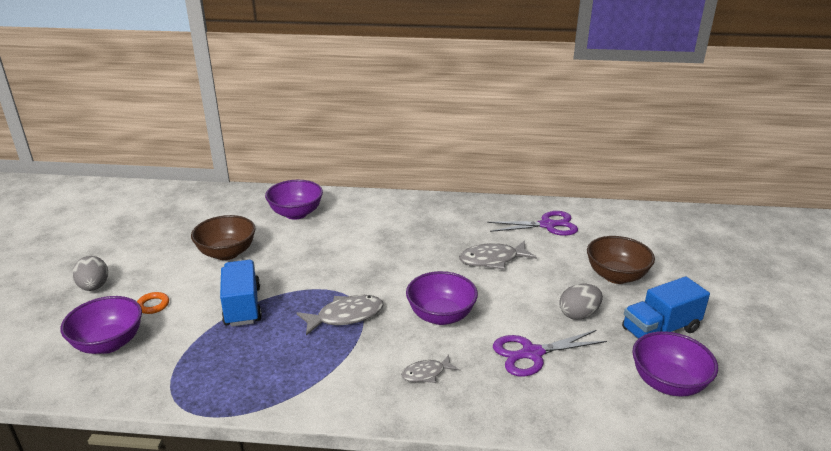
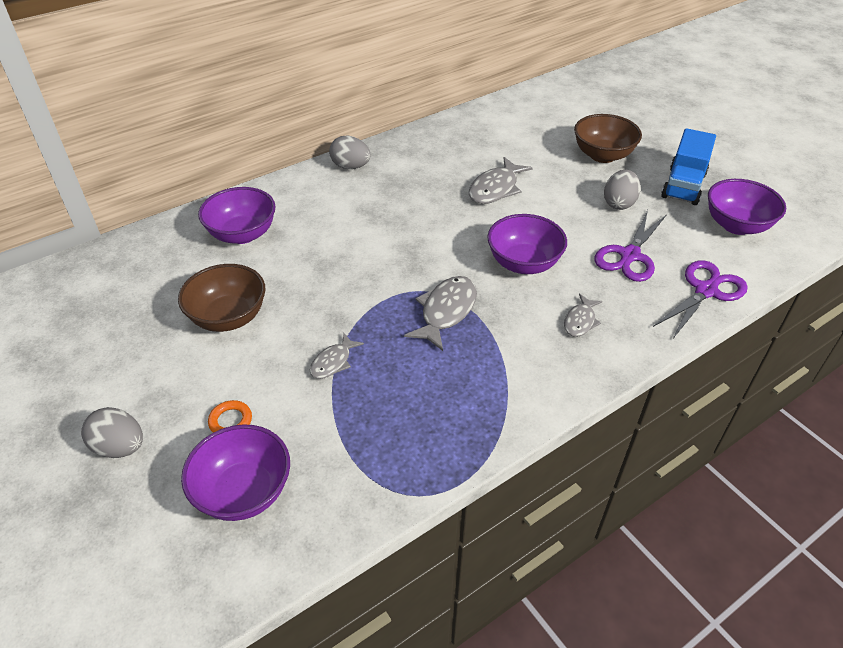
camera: 40 degrees left, 15 degrees up
(242, 306) = (333, 362): blue truck -> grey fish
(412, 204) = (350, 166): none -> grey egg
(547, 225) = (496, 133): purple scissors -> purple scissors (706, 291)

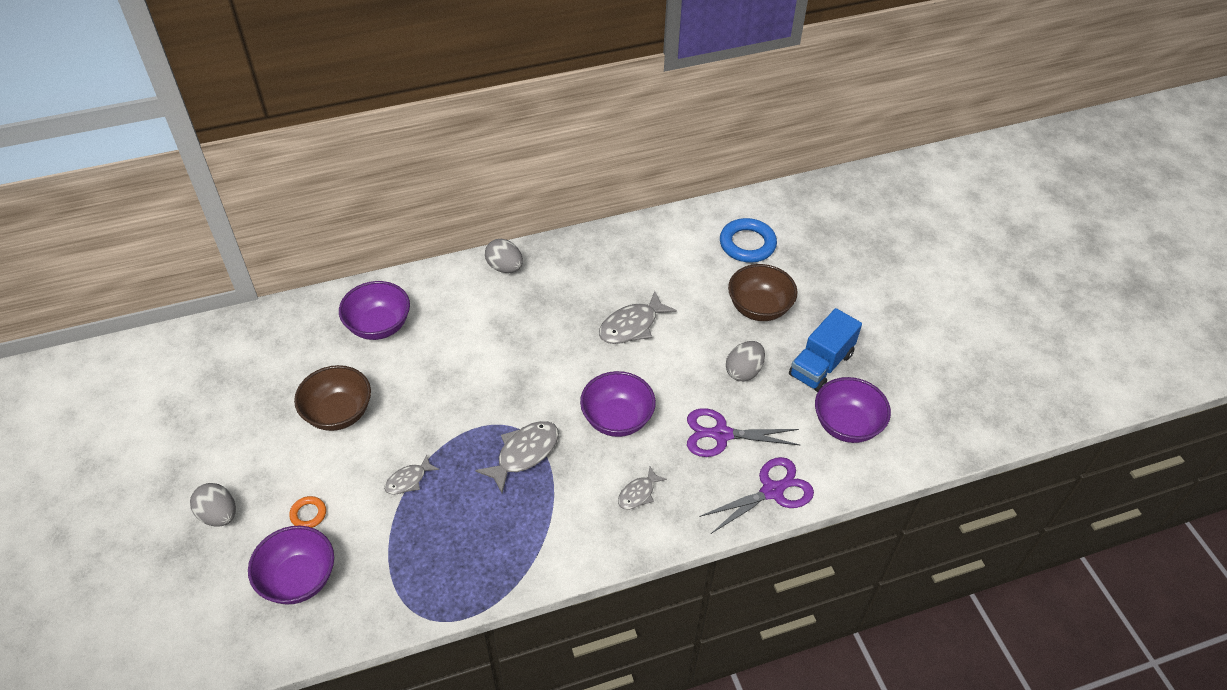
camera: 15 degrees right, 5 degrees up
(564, 113) = (747, 244): none -> blue ring
(629, 255) = (721, 434): purple scissors -> purple scissors turned 45 degrees clockwise

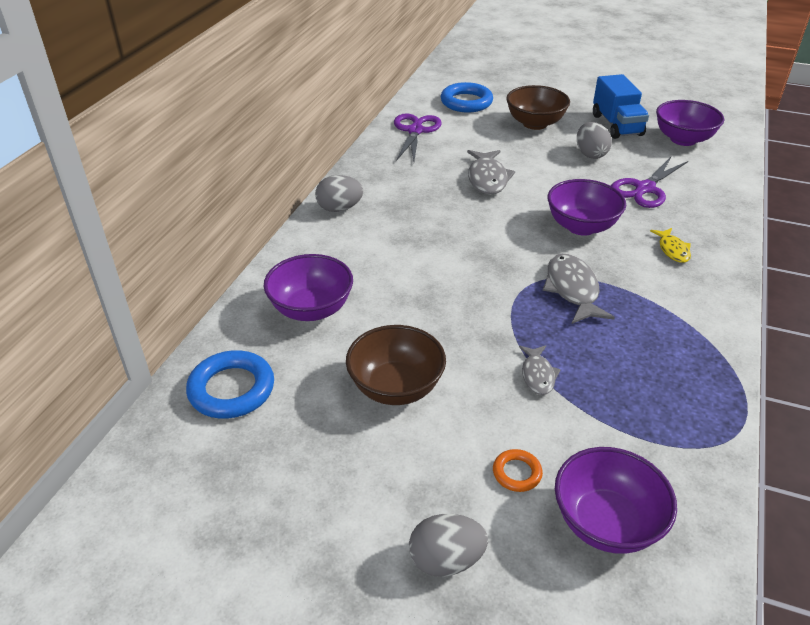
camera: 50 degrees left, 10 degrees down
(277, 338) = (231, 389): none -> blue ring
(638, 493) = (672, 250): grey fish -> yellow fish
(772, 491) = (721, 192): purple scissors -> purple scissors (415, 131)

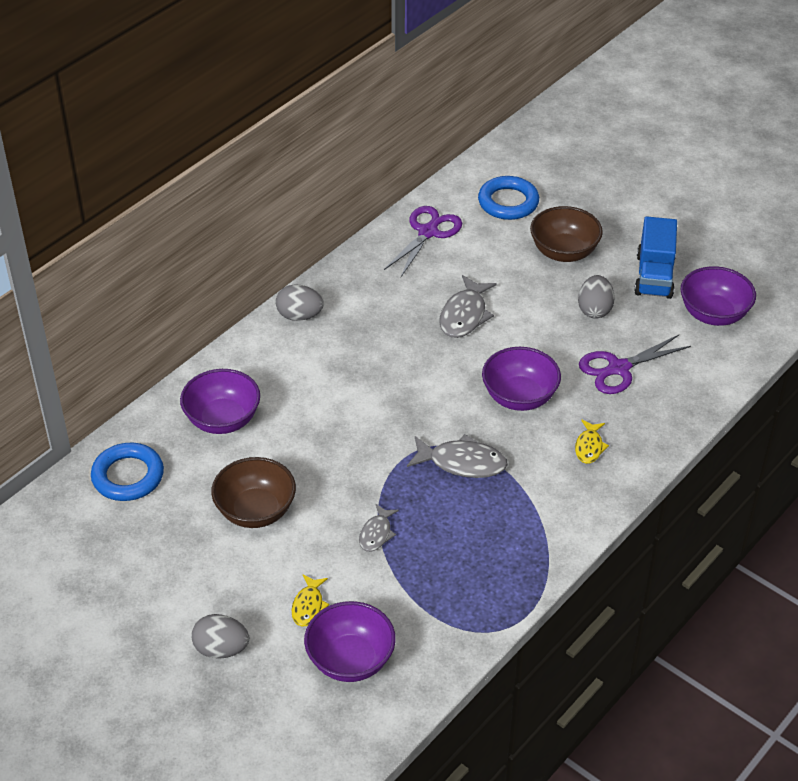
camera: 20 degrees right, 5 degrees up
(517, 473) = (308, 606): orange ring -> yellow fish
(572, 289) = (462, 463): grey fish -> grey fish turned 90 degrees clockwise

